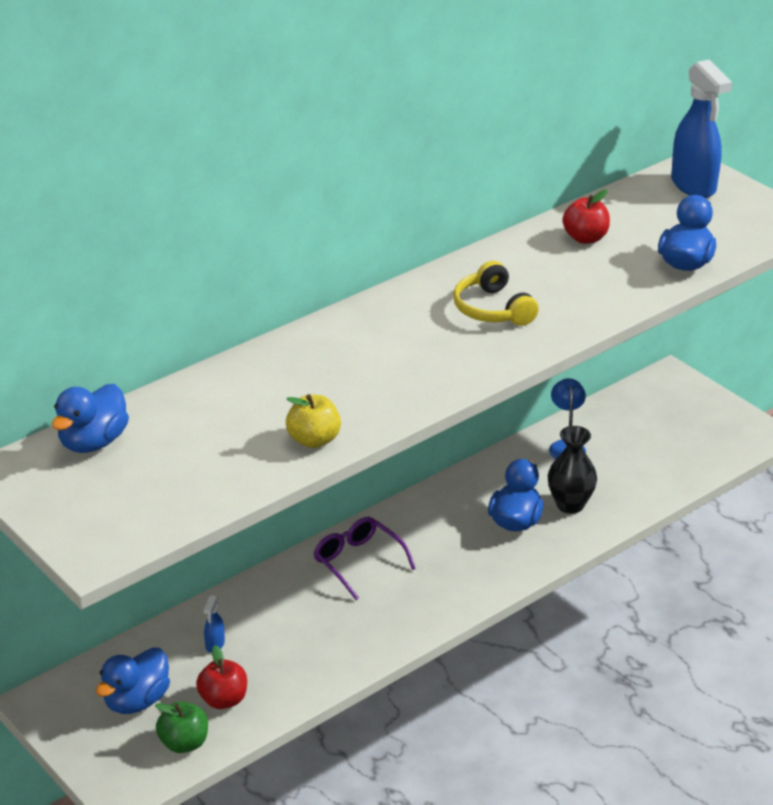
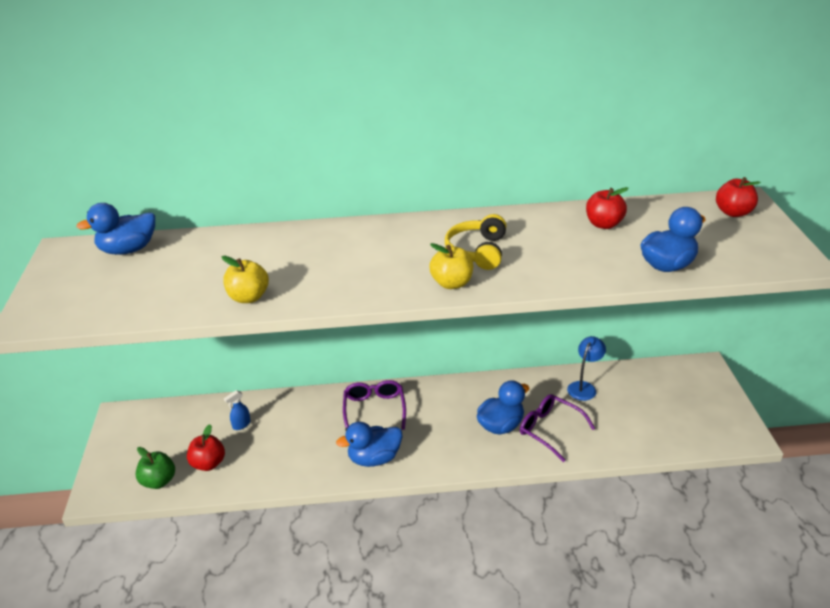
camera: 35 degrees right, 0 degrees up
(136, 701) = (164, 440): blue duck -> blue duck (374, 458)
(505, 351) = (452, 283): none -> yellow apple
(570, 505) = (550, 430): black vase -> purple glasses
(694, 186) = (733, 212): blue spray bottle -> red apple

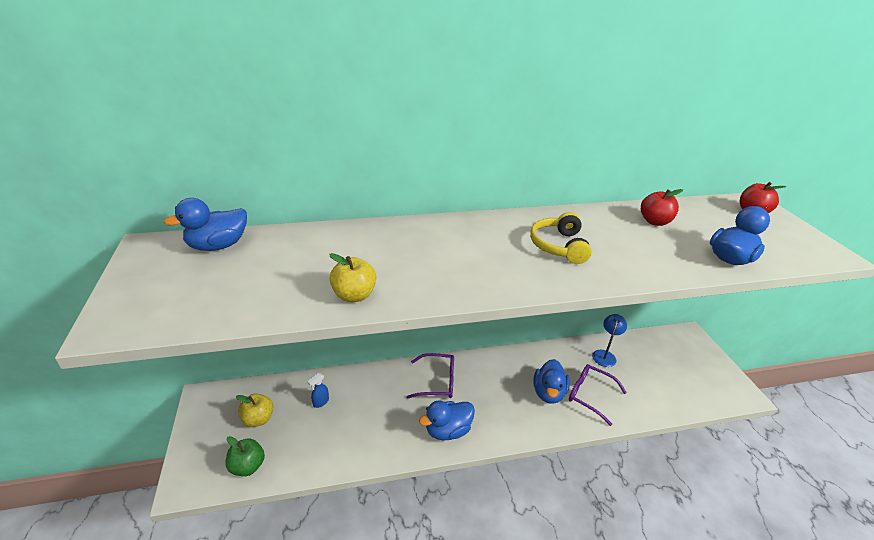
camera: 10 degrees left, 0 degrees up
(208, 464) = (294, 444): red apple -> none
(374, 409) = (437, 382): purple glasses -> purple glasses turned 105 degrees clockwise
(452, 283) = (549, 278): yellow apple -> yellow apple (258, 419)
(501, 425) = (548, 393): blue duck -> blue duck turned 150 degrees clockwise

